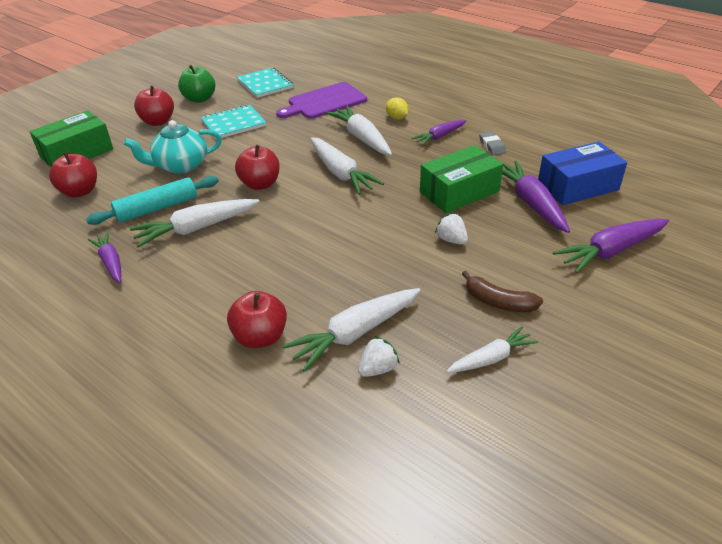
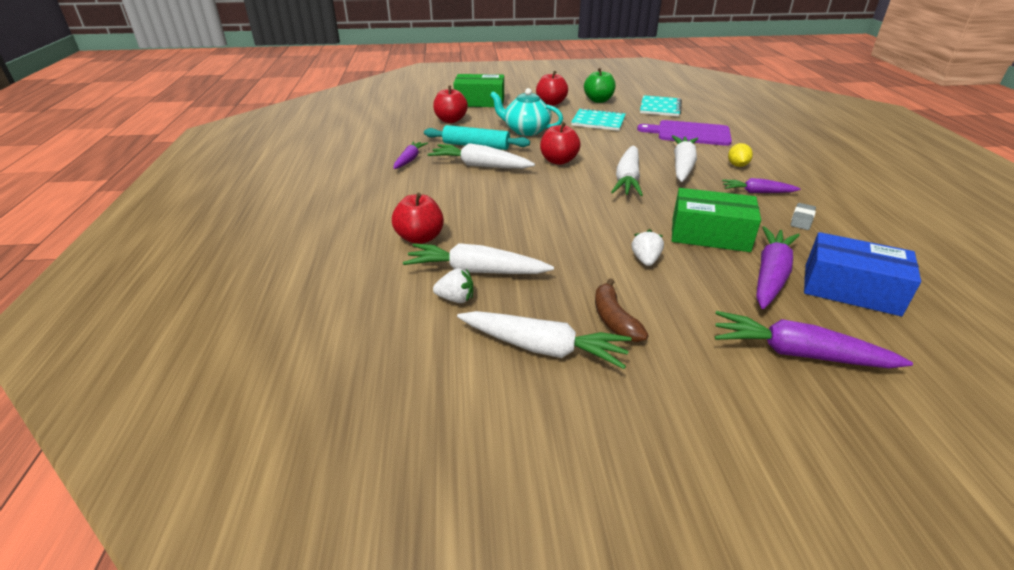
camera: 45 degrees right, 5 degrees down
(491, 358) = (543, 348): white carrot -> white carrot, size x1.61

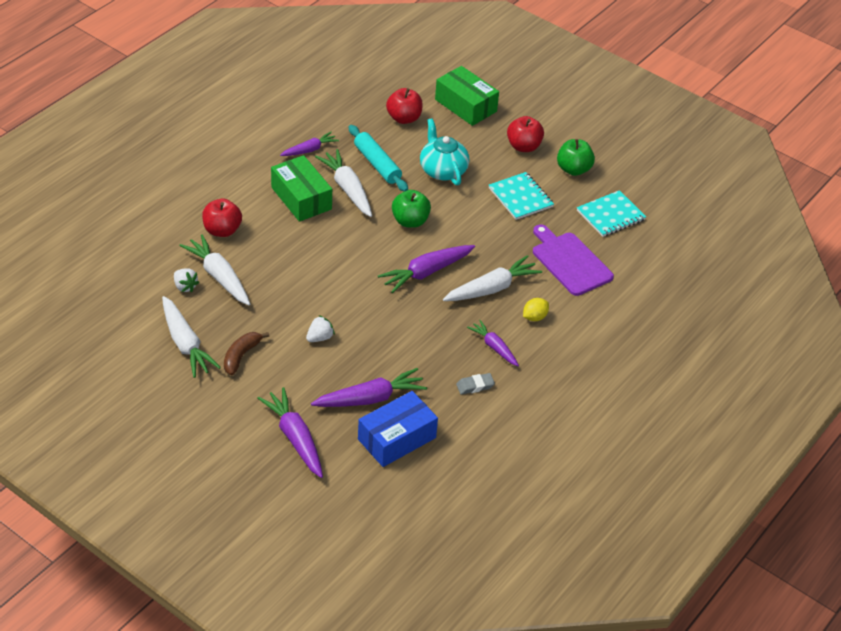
camera: 40 degrees right, 10 degrees up
(558, 161) = (410, 221): red apple -> green apple
(627, 179) = (426, 272): white carrot -> purple carrot
(710, 234) = (391, 351): green box -> green box (301, 198)
(850, 289) = (397, 438): blue box -> blue box turned 75 degrees clockwise

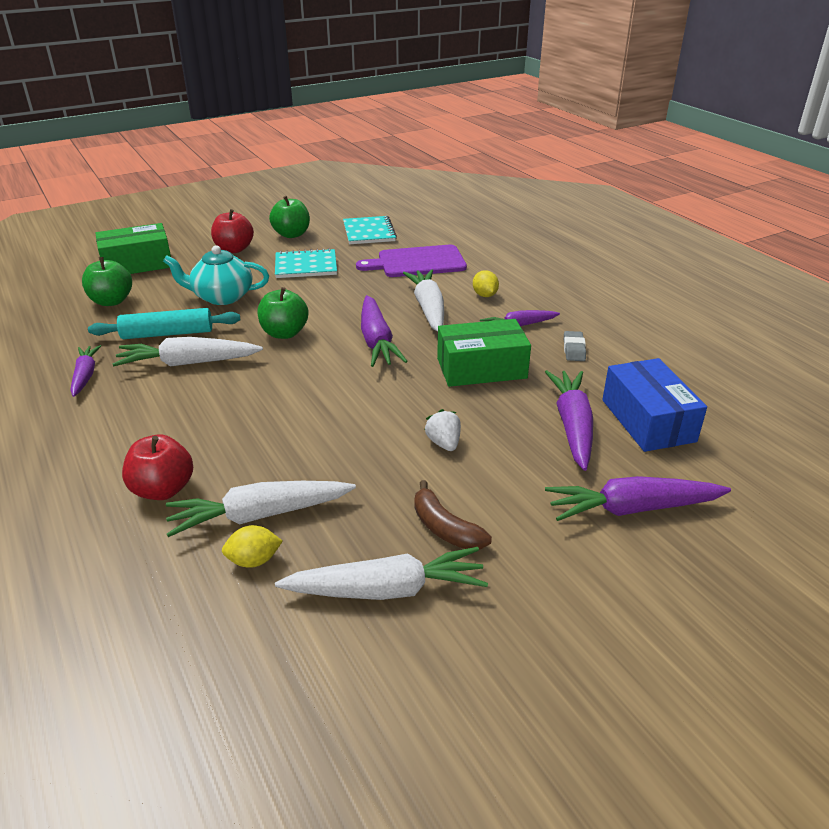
camera: 65 degrees left, 10 degrees down
(185, 286) = (254, 560): white strawberry -> yellow lemon
(301, 198) = (168, 402): green box -> green box (481, 368)
(404, 118) = (111, 301): red apple -> green apple

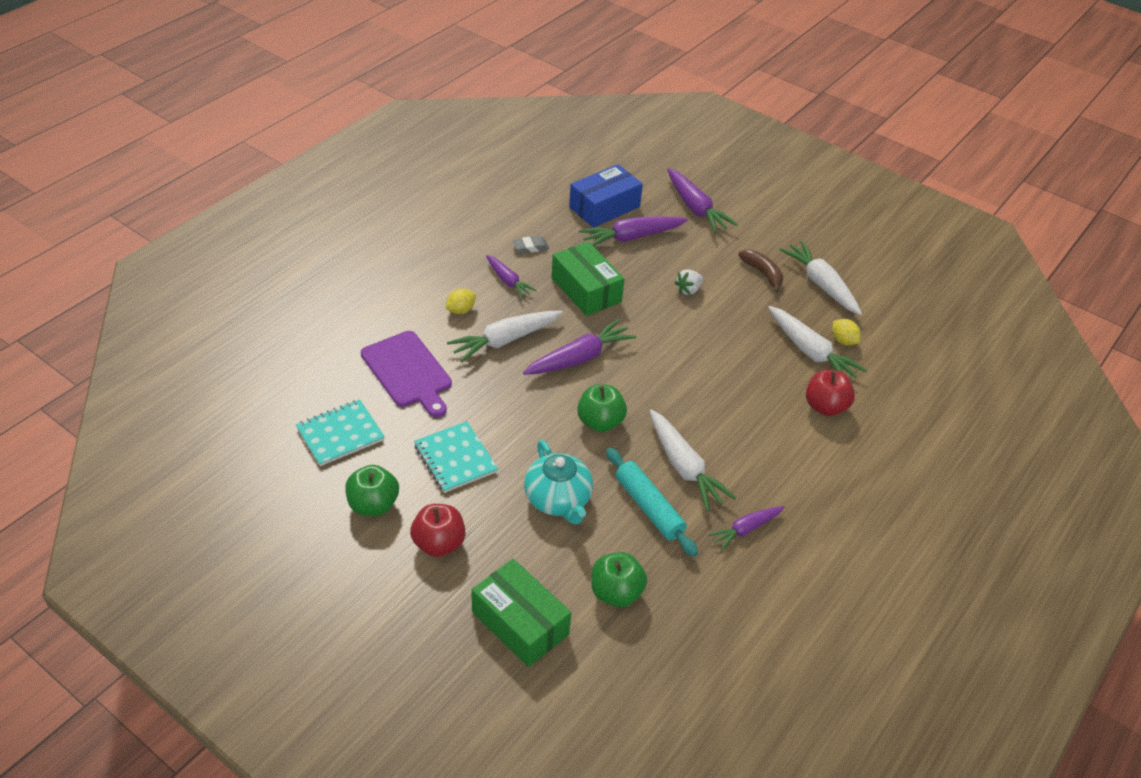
camera: 115 degrees left, 10 degrees up
(445, 528) = (762, 273): brown banana -> brown banana turned 60 degrees counterclockwise

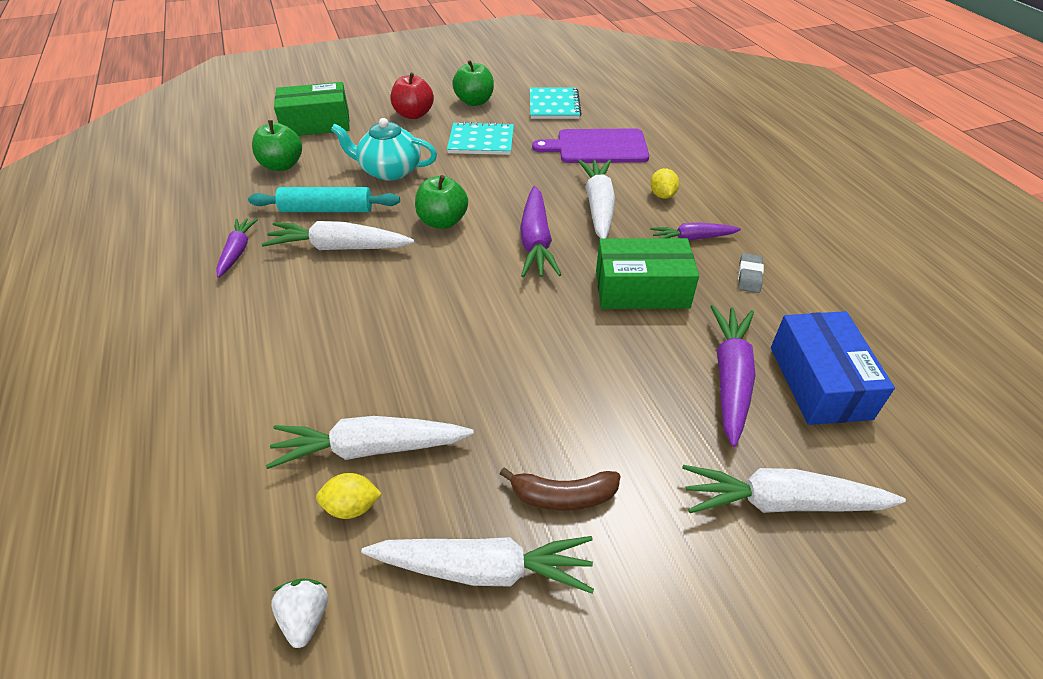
camera: 125 degrees right, 0 degrees up
(688, 290) = (582, 382): white strawberry -> white strawberry (306, 617)
(696, 208) = (780, 502): purple carrot -> white carrot
(825, 407) = (281, 401): red apple -> none

